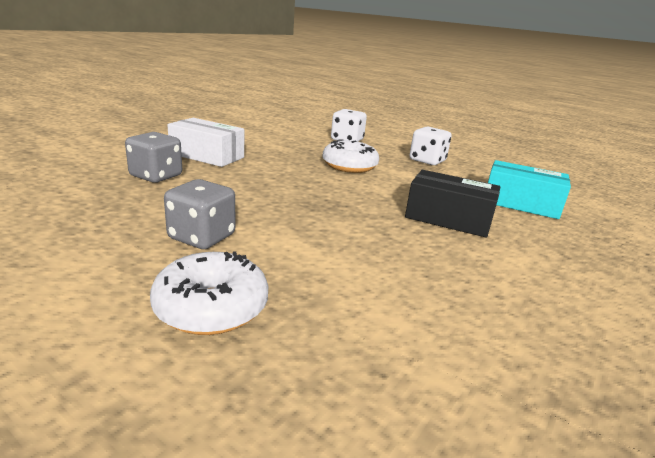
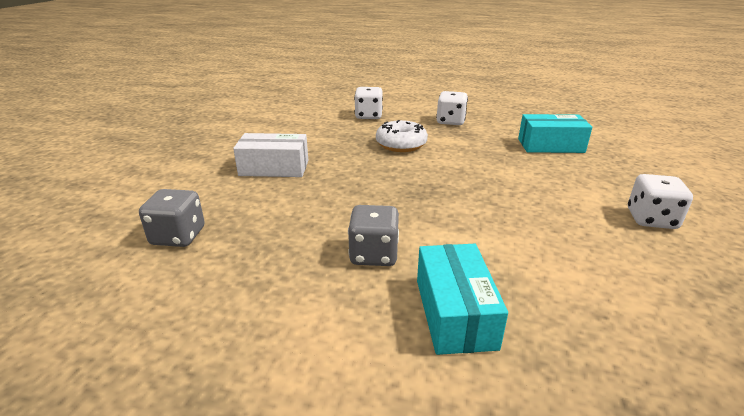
camera: 20 degrees left, 5 degrees up
(156, 176) = (259, 205): grey dice -> grey dice (178, 236)
(211, 308) = (455, 313): white donut -> turquoise box
(448, 219) = (520, 175): black box -> none
(574, 301) = (651, 219): none -> white dice

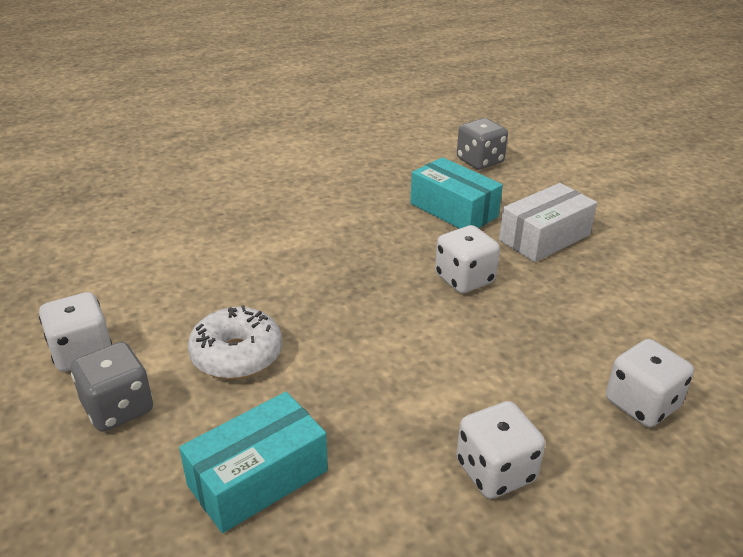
camera: 140 degrees right, 5 degrees up
(360, 168) = (464, 279): none -> white dice
(374, 254) = (330, 204): grey dice -> grey dice (118, 408)
(401, 144) = (482, 348): white donut -> white donut (237, 355)
(455, 313) = (238, 195): turquoise box -> turquoise box (453, 210)

